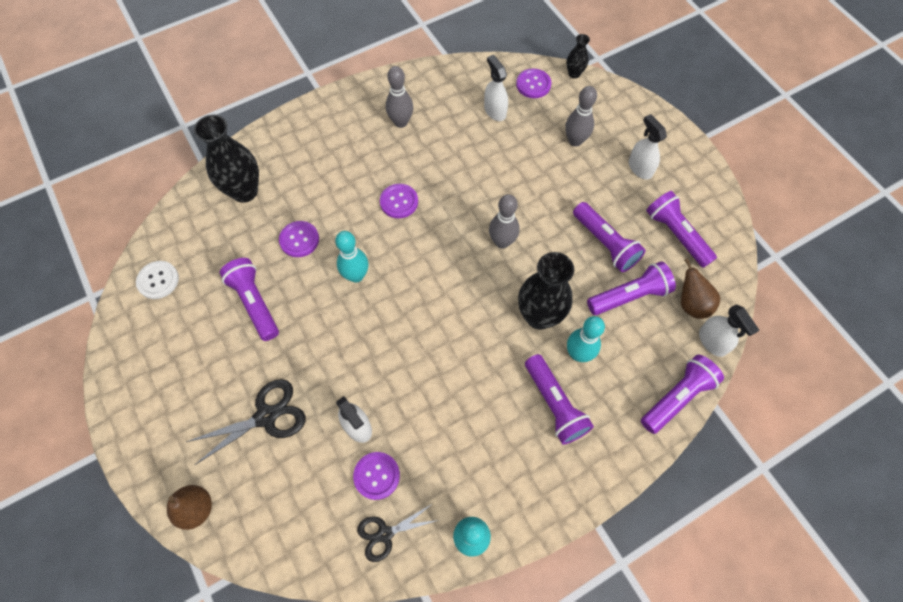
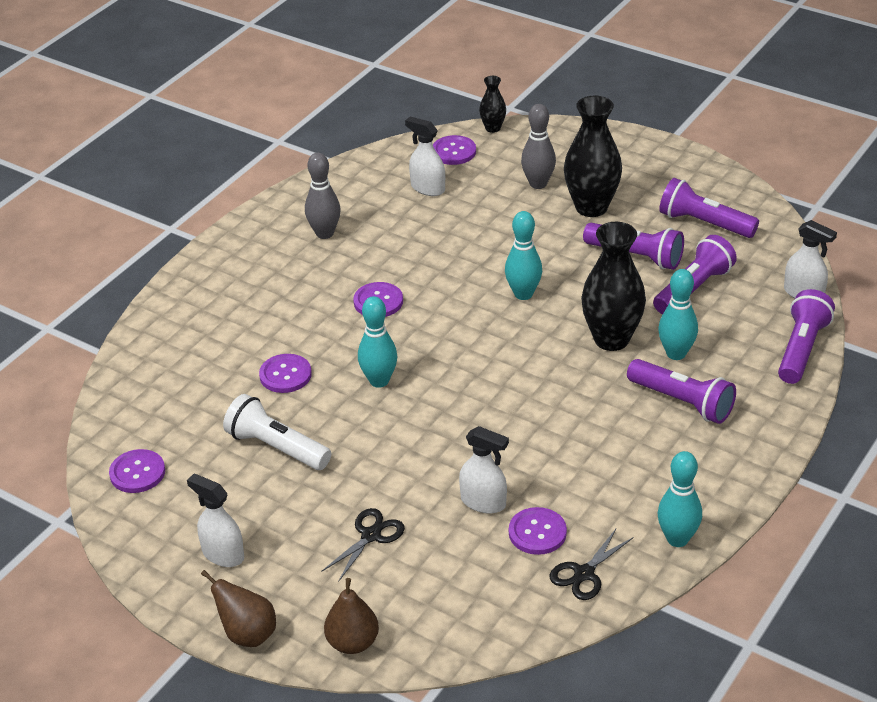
camera: 25 degrees left, 25 degrees down
(158, 280) = (137, 473): white button -> purple button
(244, 191) = (181, 357): black vase -> black vase (591, 207)
(255, 303) = (276, 447): purple flashlight -> white flashlight
(266, 416) = (371, 535): black scissors -> black scissors, size x0.65
(502, 242) = (523, 294): grey bowling pin -> turquoise bowling pin
(640, 168) = (625, 183): white spray bottle -> white spray bottle (223, 554)
(691, 304) = (761, 272): brown pear -> brown pear (247, 634)

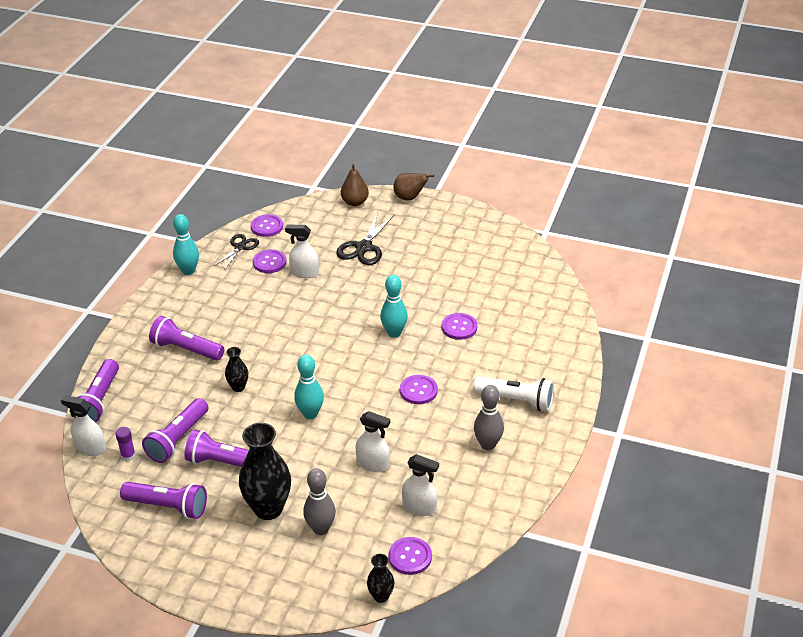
camera: 165 degrees right, 0 degrees up
(137, 473) = (516, 258): purple button -> purple button (267, 226)
(223, 554) = (442, 227): white spray bottle -> white spray bottle (373, 464)
(276, 447) = (441, 283): white flashlight -> white flashlight (516, 400)
(371, 535) = (364, 247): black scissors -> black scissors, size x1.53
(611, 339) = (238, 387): black vase -> black vase, size x0.50
(676, 353) = (191, 383): turquoise bowling pin -> none
(755, 279) = (128, 456): none -> purple glue stick

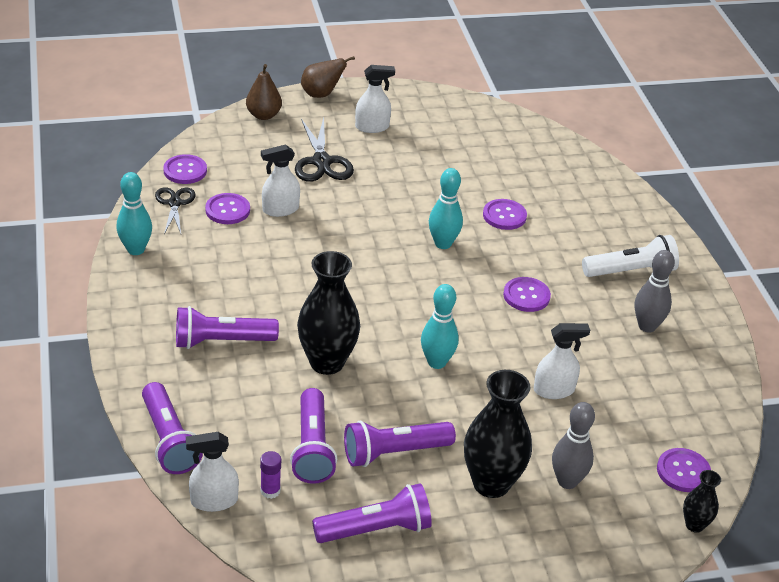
camera: 35 degrees left, 0 degrees up
(238, 387) = (327, 362): black vase -> black vase, size x2.00
(419, 507) = (643, 416): white spray bottle -> white spray bottle (372, 127)

